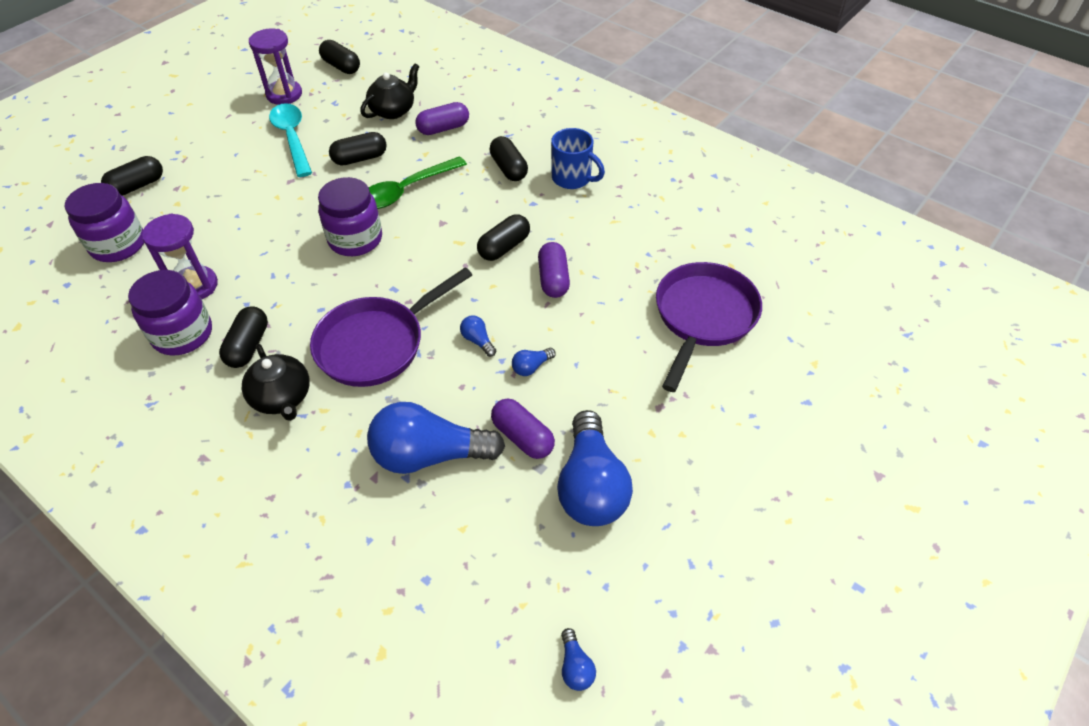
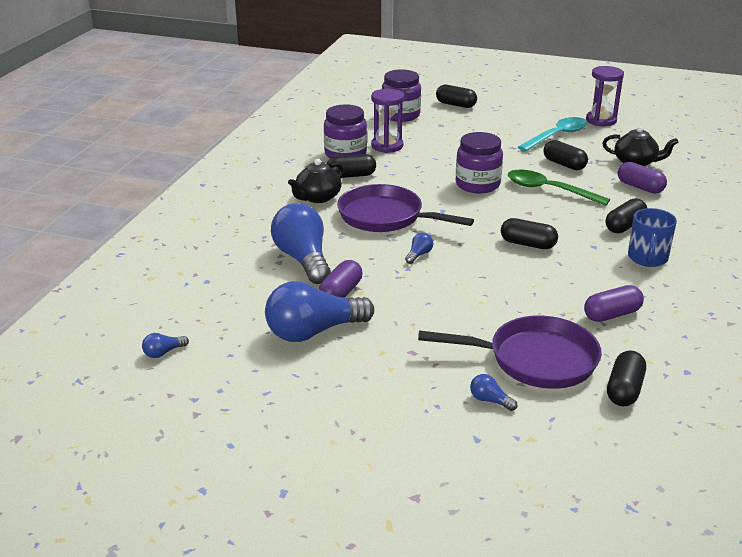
camera: 70 degrees right, 20 degrees down
(341, 66) = (661, 130): black capsule -> black capsule (624, 390)
(531, 367) = (410, 283): blue light bulb -> blue light bulb (490, 400)
(553, 279) = (512, 274): purple capsule -> purple capsule (612, 315)

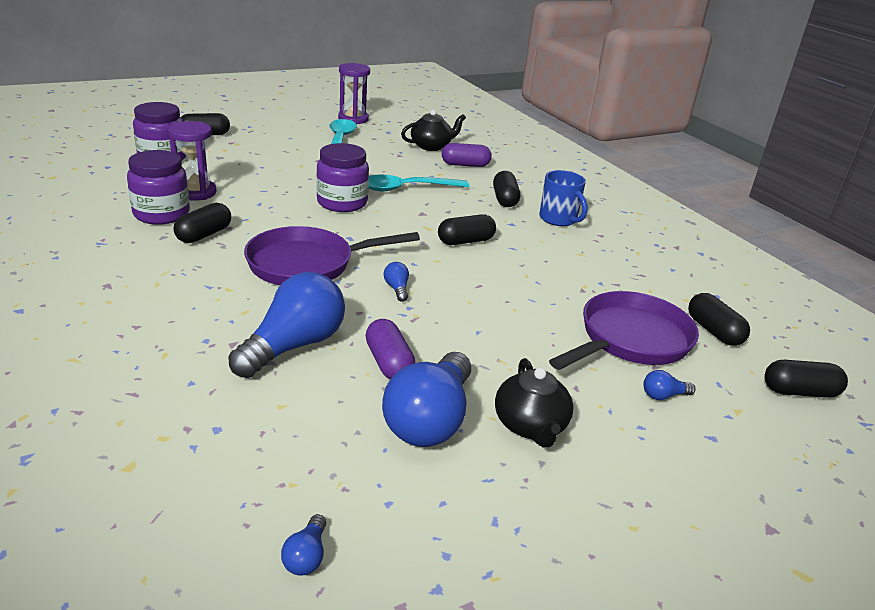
camera: 50 degrees left, 0 degrees up
(303, 259) = (293, 346): blue light bulb -> blue light bulb turned 105 degrees clockwise
(317, 197) = (202, 271): black teapot -> black teapot (530, 426)
(549, 190) = (407, 188): green spoon -> turquoise spoon
(564, 164) = (383, 163): black capsule -> black capsule (799, 392)
(612, 315) = (611, 274): purple capsule -> none

